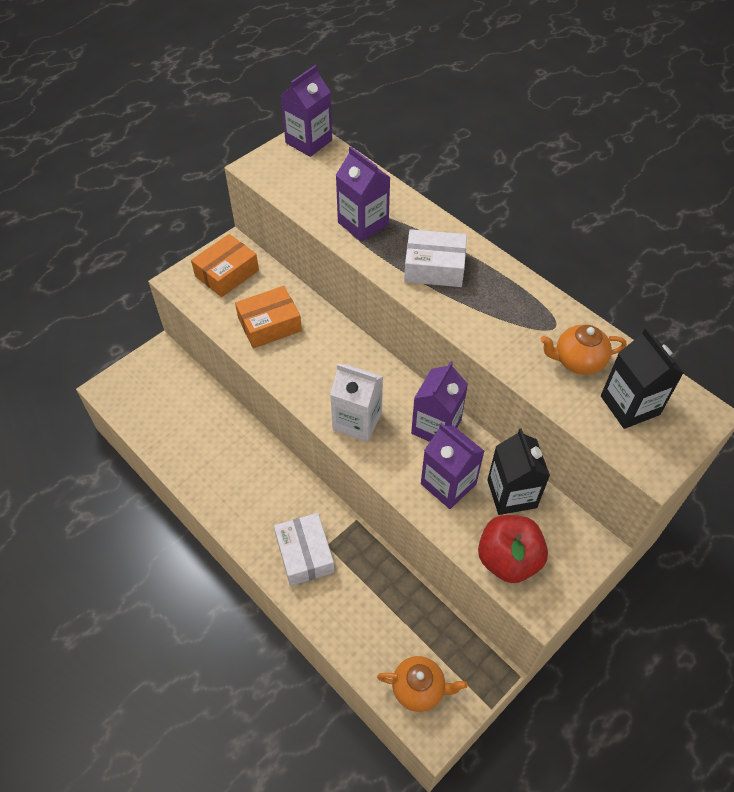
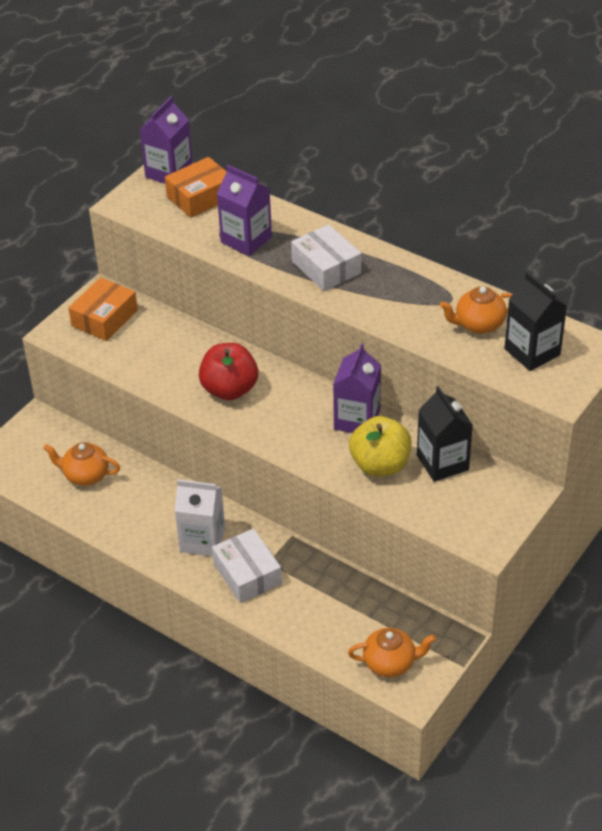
camera: 10 degrees left, 10 degrees down
(186, 418) = (85, 475): none -> orange teapot
(269, 324) = (164, 358): orange box -> orange box (200, 197)
(357, 421) = (278, 428): white carton -> white carton (202, 540)
(434, 267) = (326, 267): white box -> white box turned 60 degrees clockwise
(448, 484) = (380, 465): purple carton -> yellow apple
(508, 559) = (450, 515): red apple -> red apple (229, 389)

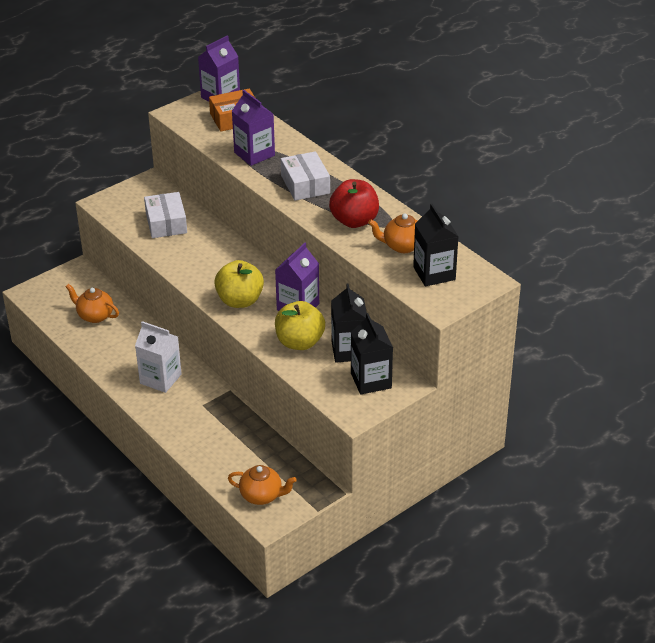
camera: 15 degrees right, 5 degrees down
(104, 318) = (142, 199): orange box -> none
(229, 389) = (211, 267): red apple -> red apple (354, 221)
(247, 574) = (183, 409): white box -> white box (166, 223)
(284, 426) = (240, 300): none -> yellow apple
(485, 496) = (371, 380): none -> black carton

